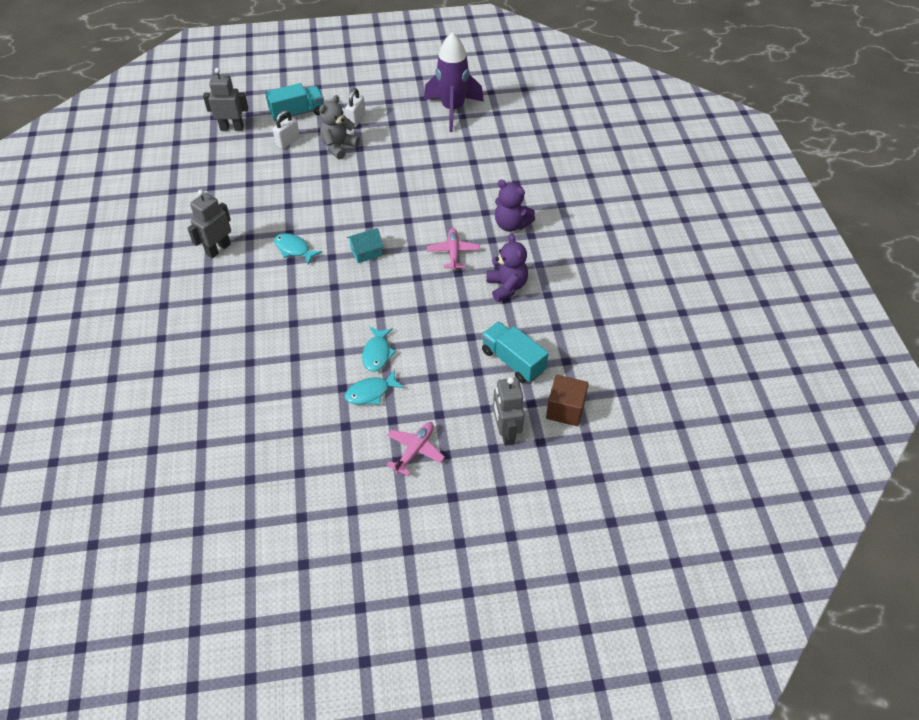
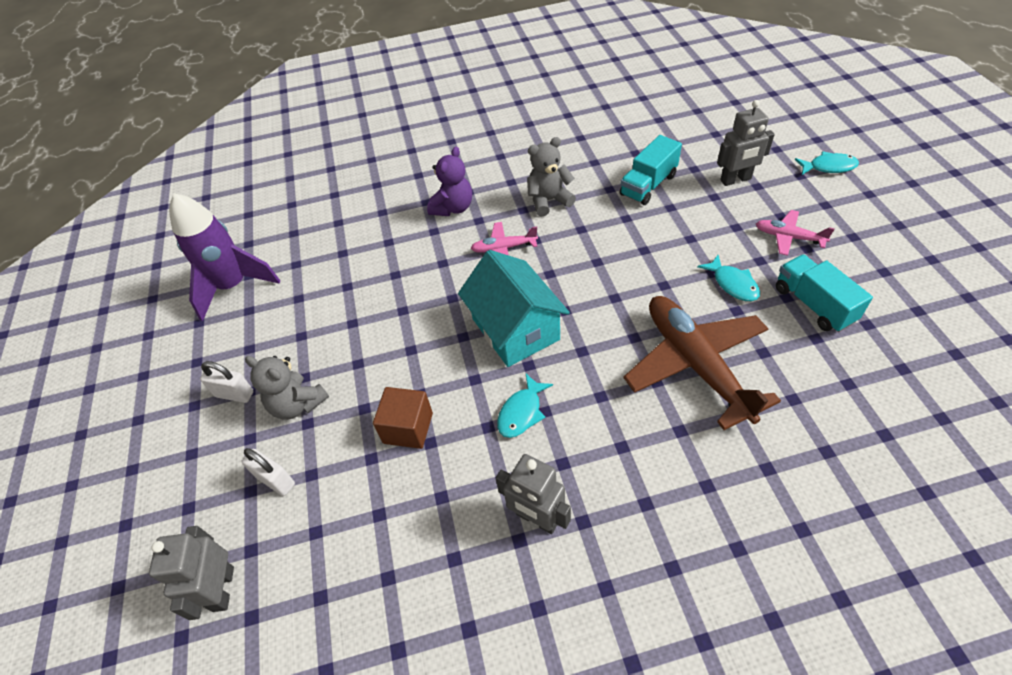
camera: 90 degrees left, 0 degrees up
(297, 113) = (201, 483): turquoise truck -> turquoise truck (813, 304)
(299, 349) = (696, 364): none -> brown plane
(366, 252) = (515, 329): turquoise house -> turquoise house, size x2.12
(377, 353) = (676, 288): turquoise fish -> turquoise fish (828, 167)
(506, 287) = (549, 200): purple teddy bear -> grey teddy bear
(565, 409) = (693, 148): brown cube -> brown cube (408, 428)

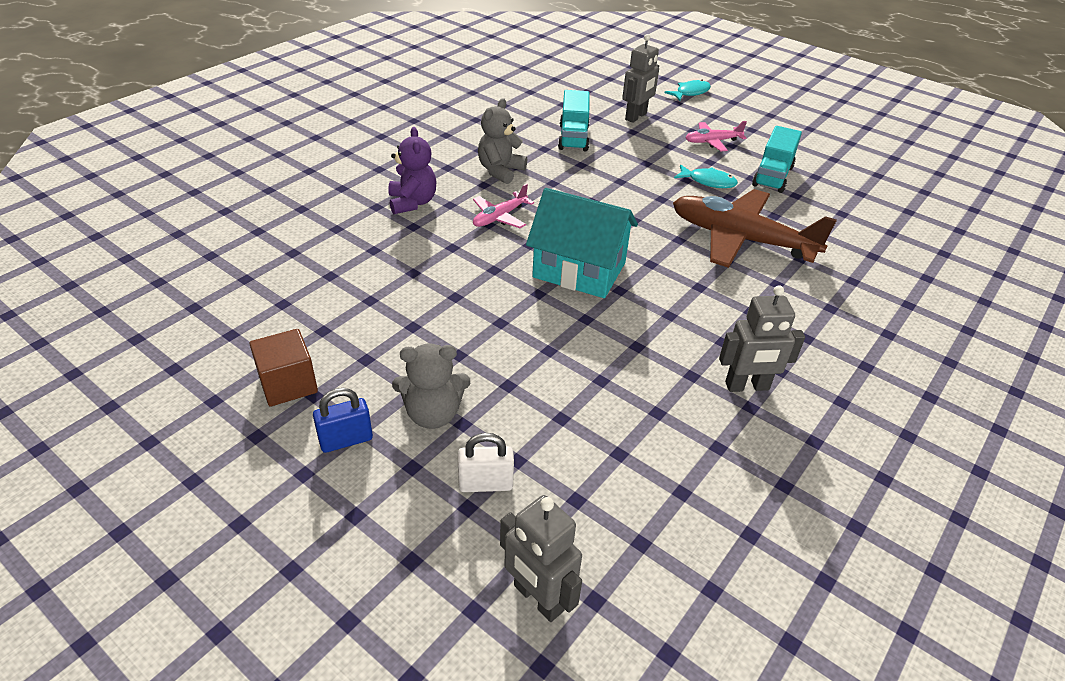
camera: 45 degrees left, 10 degrees down
(233, 286) = (222, 351): purple rocket -> none
(234, 394) = (346, 440): white padlock -> blue padlock
(408, 428) = (569, 379): brown cube -> brown cube (288, 384)
(522, 412) = (652, 323): turquoise fish -> none
(813, 304) = (772, 176): turquoise truck -> turquoise truck turned 90 degrees counterclockwise

